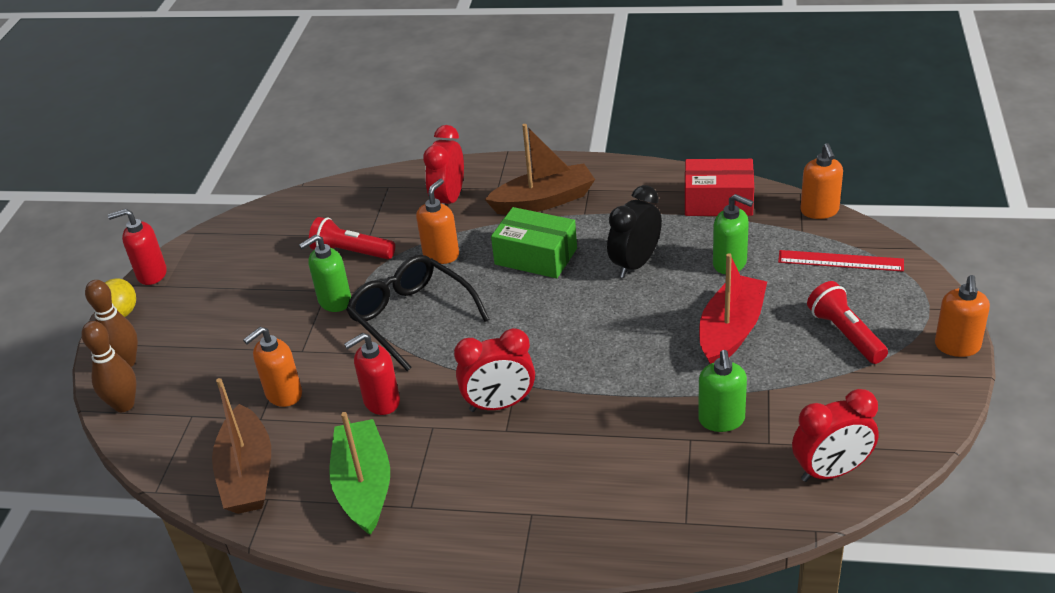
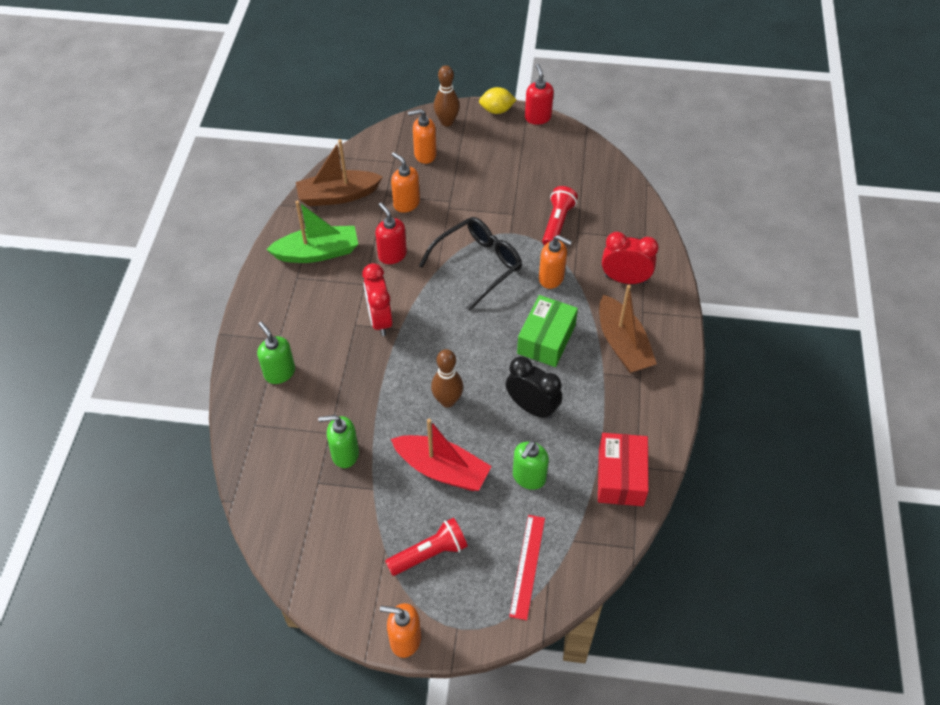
camera: 85 degrees right, 15 degrees up
(124, 405) = (407, 128): brown bowling pin -> brown bowling pin (447, 401)
(334, 301) = (500, 219): green soap dispenser -> green soap dispenser (279, 373)
(819, 211) = (604, 560): orange soap dispenser -> orange soap dispenser (425, 155)
(831, 471) = (283, 519): red clock -> none

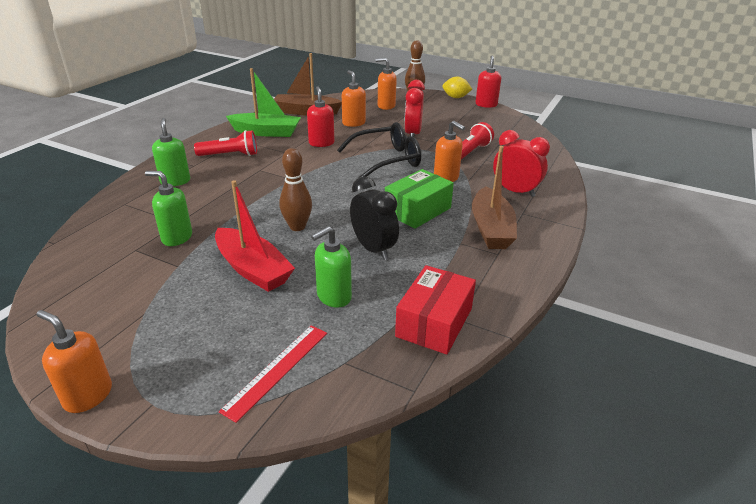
camera: 20 degrees right, 20 degrees down
(380, 320) = (281, 171): red clock -> red clock (412, 134)
(429, 553) = (184, 328): red flashlight -> red flashlight (230, 155)

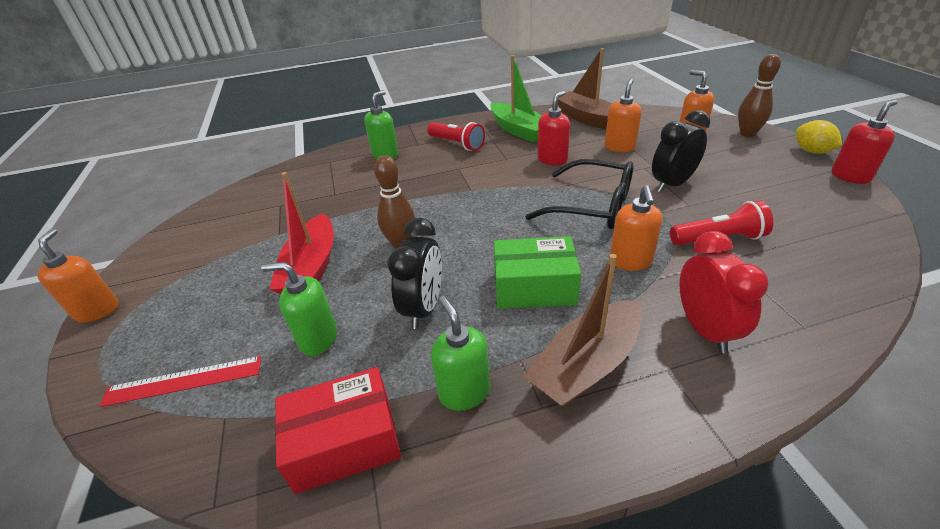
camera: 50 degrees right, 5 degrees up
(177, 238) = (314, 208): green soap dispenser -> green soap dispenser (464, 392)
(412, 134) = (672, 184): red clock -> black clock

